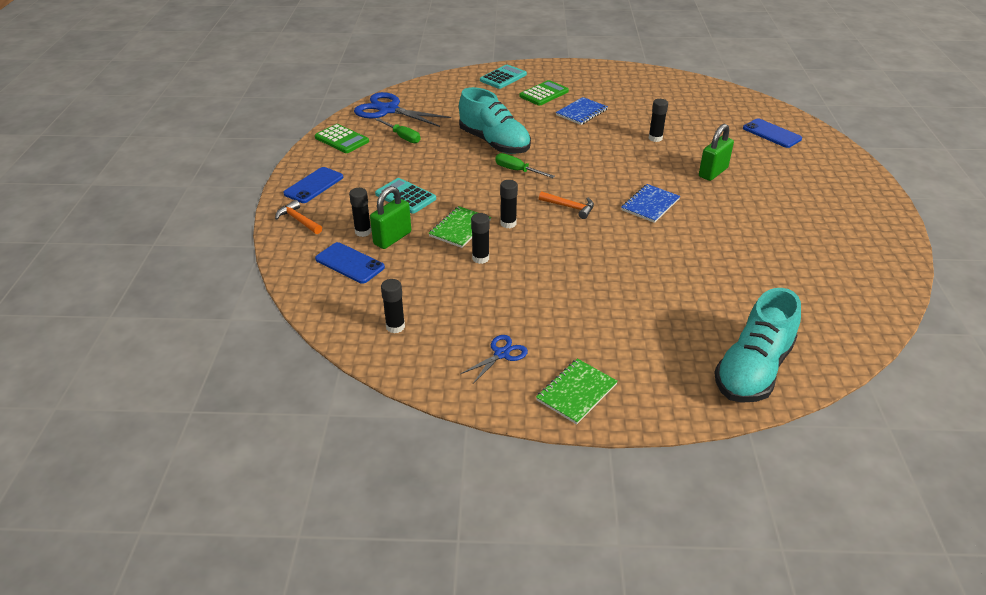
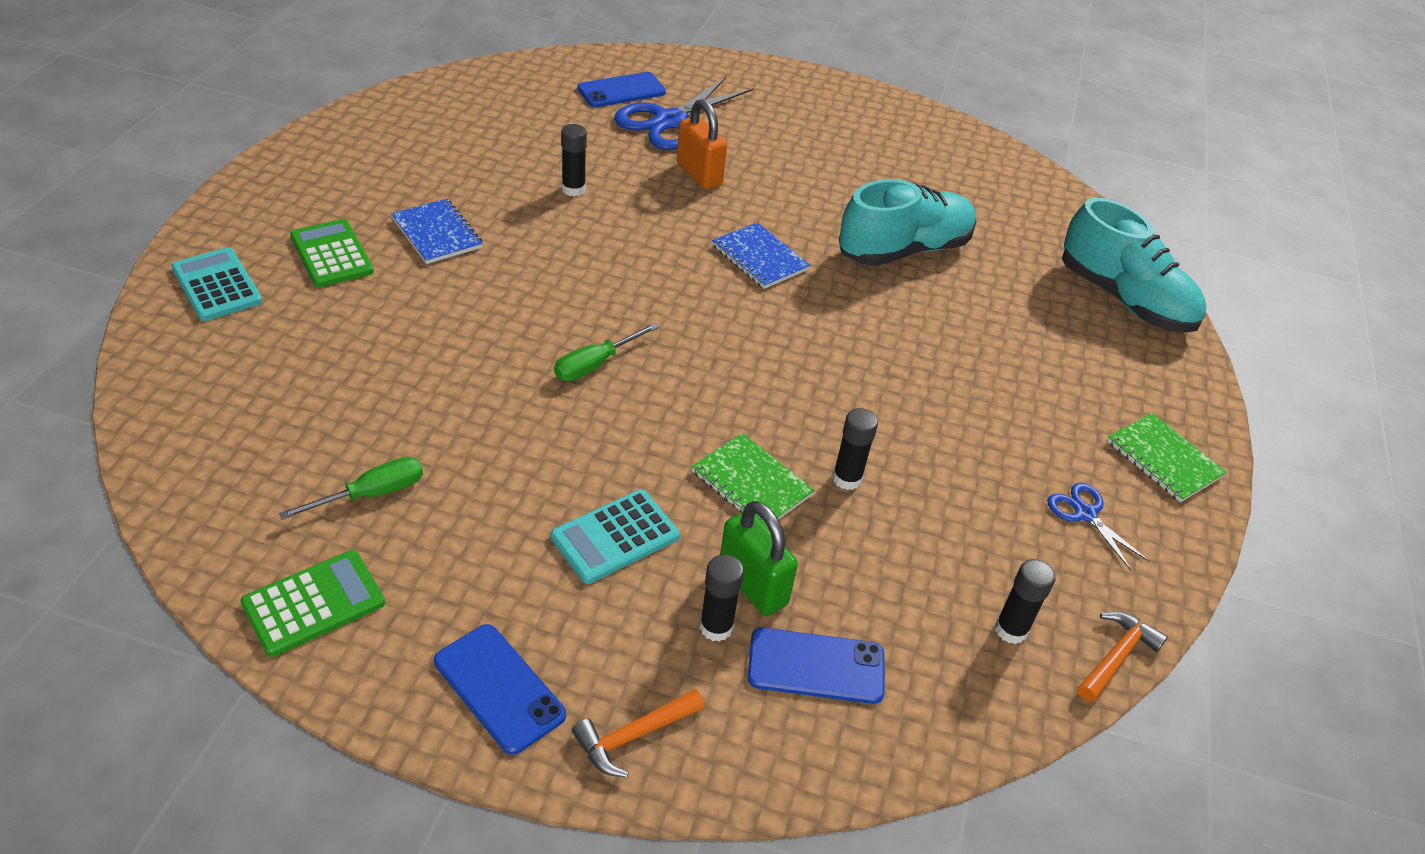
camera: 80 degrees left, 5 degrees up
(350, 263) = (816, 666): blue phone -> blue phone turned 45 degrees clockwise
(388, 110) = (225, 493): blue scissors -> blue scissors (669, 121)
(494, 143) = (480, 367): turquoise shoe -> turquoise shoe (903, 250)
(508, 223) = (757, 420): black glue stick -> none
(570, 207) = (736, 338): orange hammer -> orange hammer (1116, 656)
(713, 172) = (699, 174): green padlock -> orange padlock

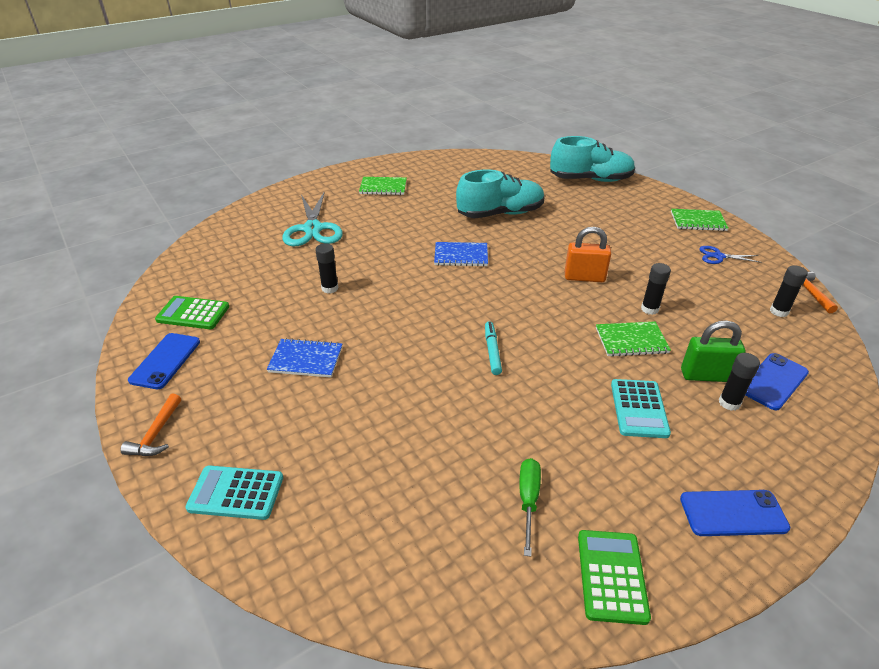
camera: 45 degrees left, 5 degrees down
(331, 254) = (271, 417): green calculator -> green calculator (193, 313)
(595, 365) = (492, 351): green screwdriver -> turquoise marker
(621, 91) = (263, 231): blue phone -> blue phone (165, 361)
(633, 736) = (794, 472): orange hammer -> orange hammer (156, 434)
(669, 121) = (312, 229): blue scissors -> turquoise scissors
(699, 174) = (370, 241): orange padlock -> orange padlock (584, 277)
(830, 128) = (383, 187): none -> green notebook
(903, 250) = (500, 214): turquoise shoe -> turquoise shoe turned 60 degrees clockwise

